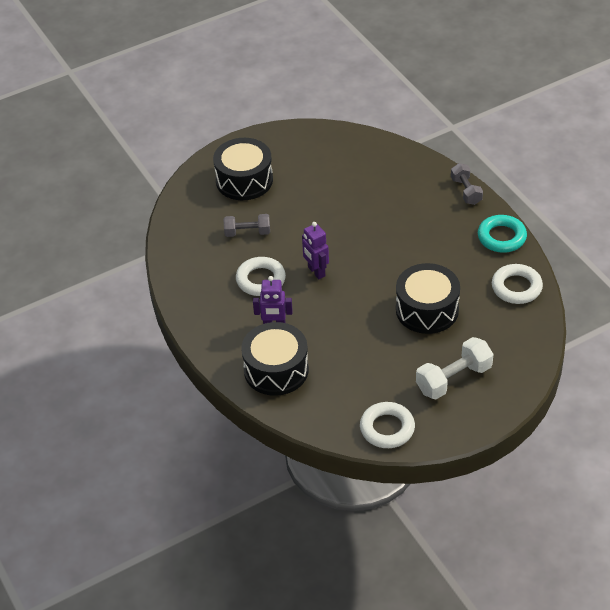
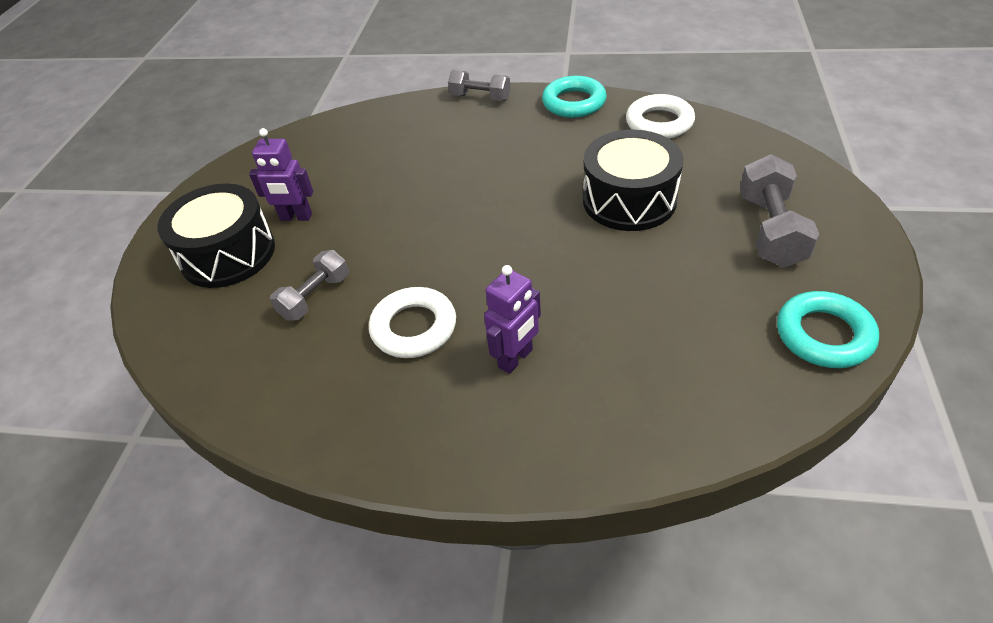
camera: 50 degrees left, 0 degrees up
(276, 370) = (606, 403): black drum -> none
(316, 272) = (462, 265): purple robot -> purple robot (296, 217)
(387, 428) = (824, 335): white ring -> turquoise ring
(453, 379) = (770, 230): white dumbbell -> grey dumbbell

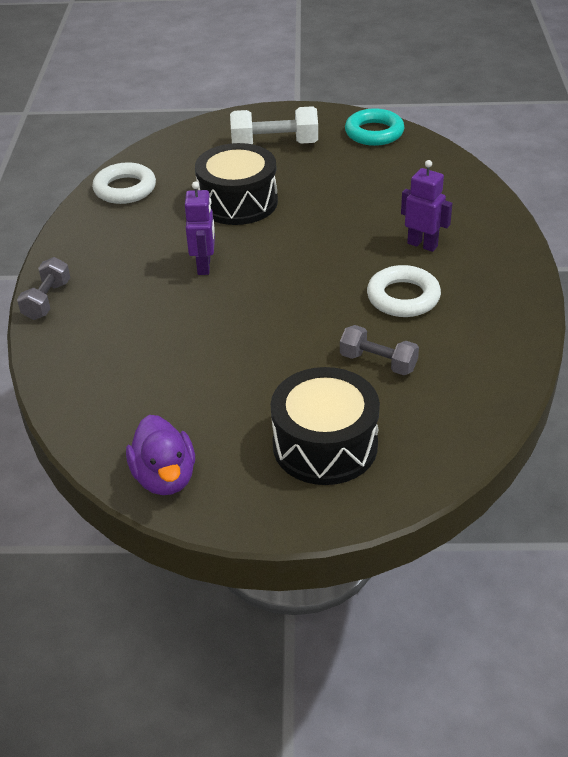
camera: 100 degrees left, 5 degrees down
(246, 169) = (165, 477): none -> purple duck
(296, 217) = (262, 405): purple robot -> purple robot (204, 266)
(574, 103) = (76, 237): turquoise ring -> none
(770, 230) = (274, 145): grey dumbbell -> white dumbbell

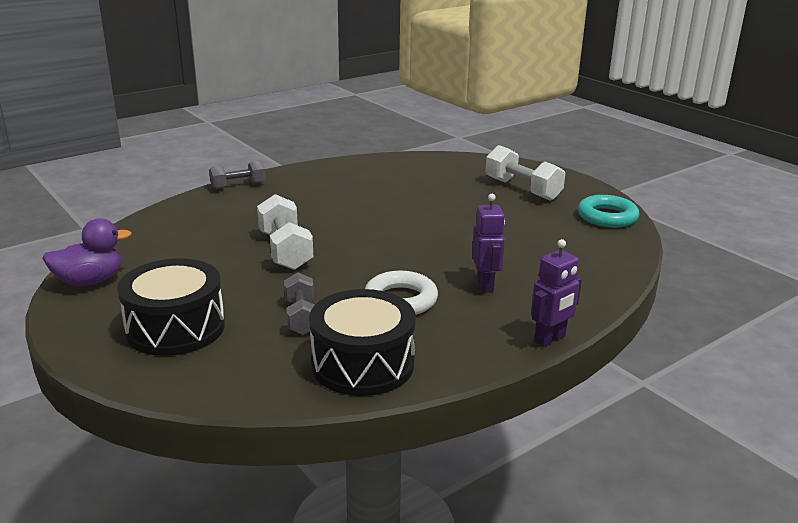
camera: 50 degrees right, 15 degrees down
(125, 189) = (388, 165): white ring -> none
(165, 477) = (90, 281): purple duck -> purple duck turned 150 degrees counterclockwise
(204, 266) = (337, 216): purple robot -> purple robot (550, 339)
(238, 202) = (430, 201): black drum -> black drum (362, 364)
(241, 325) = (285, 250): none -> white dumbbell

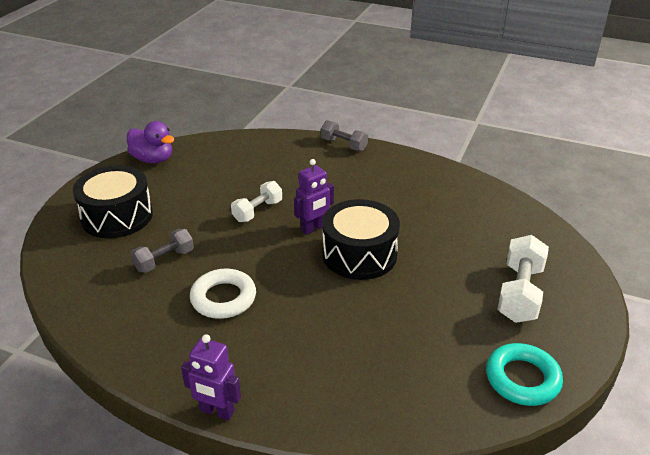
camera: 60 degrees right, 10 degrees up
(285, 250) = (257, 211): white dumbbell -> white dumbbell, size x0.66
(362, 364) = (117, 315): black drum -> black drum (359, 254)
(485, 285) = (286, 337): purple robot -> purple robot (313, 228)

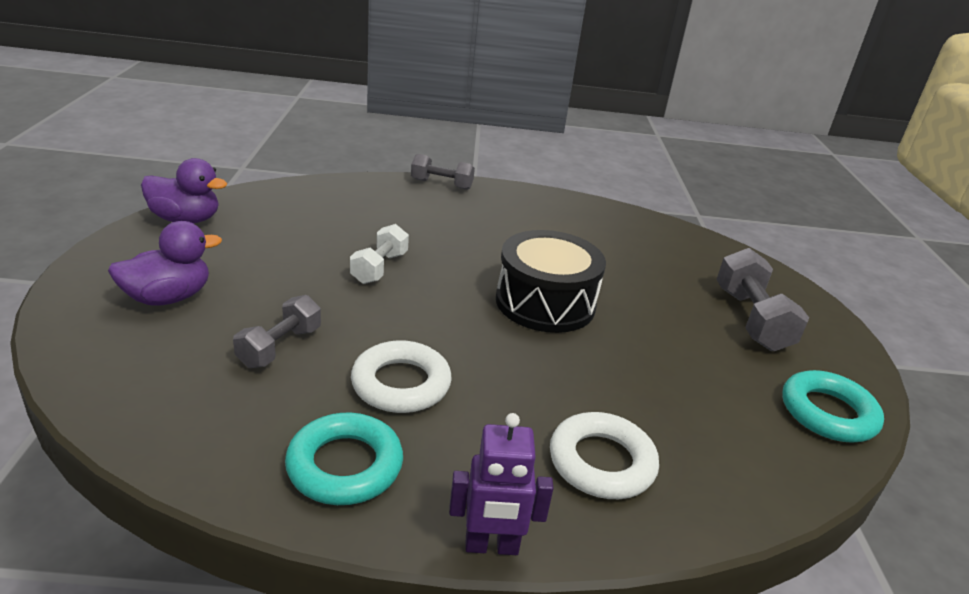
camera: 25 degrees left, 5 degrees down
(117, 216) = (168, 298): black drum -> purple duck
(161, 344) = (345, 466): none -> turquoise ring
(313, 228) = (467, 280): purple robot -> none
(320, 377) = (601, 462): none -> white ring
(519, 293) = (751, 319): white dumbbell -> grey dumbbell

